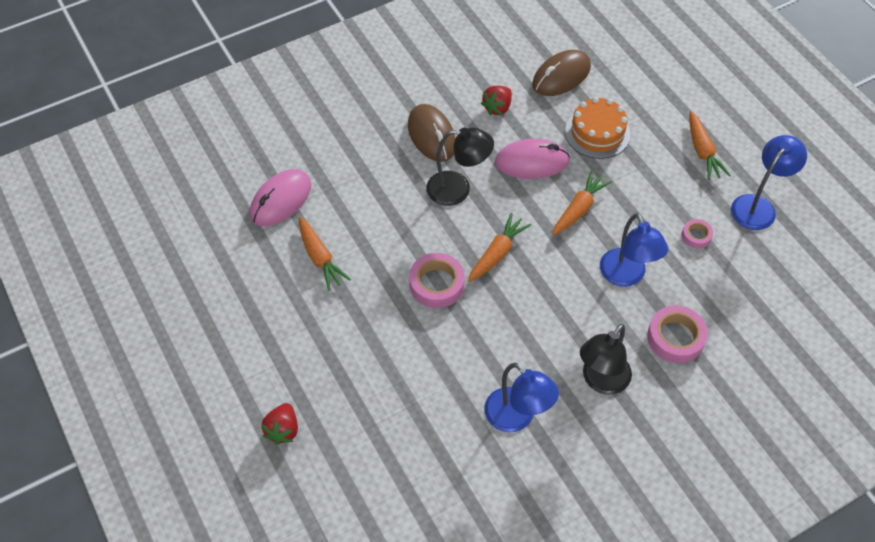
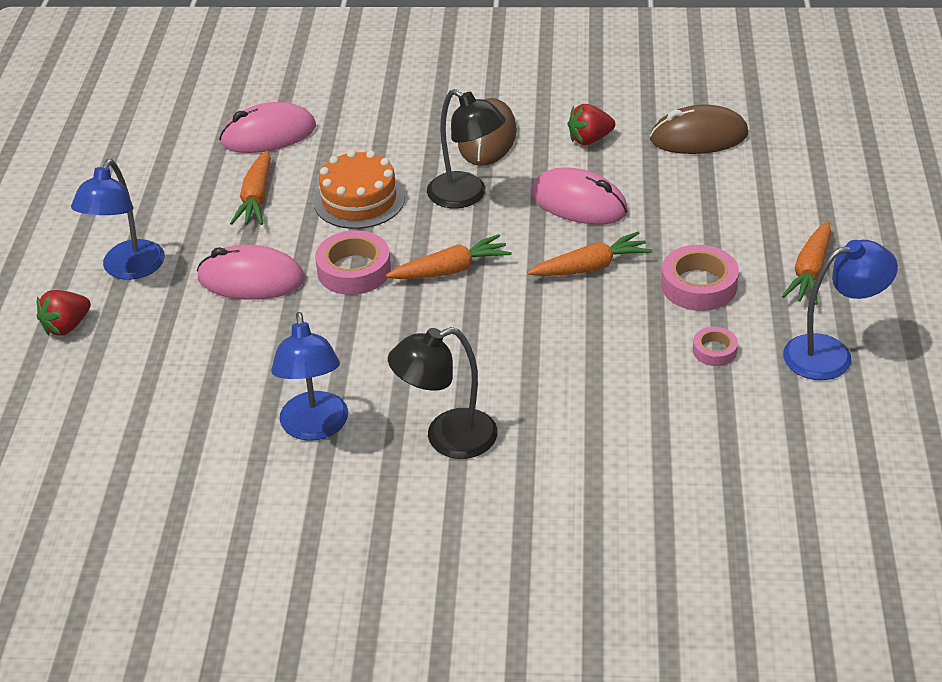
camera: 35 degrees right, 15 degrees down
(375, 326) = (251, 279): none -> pink mouse
(597, 133) = (689, 205): orange cake -> orange cake (359, 200)
(626, 276) = (583, 353): blue lamp -> blue lamp (128, 269)
(675, 338) = (582, 438): pink tape -> pink tape (698, 285)

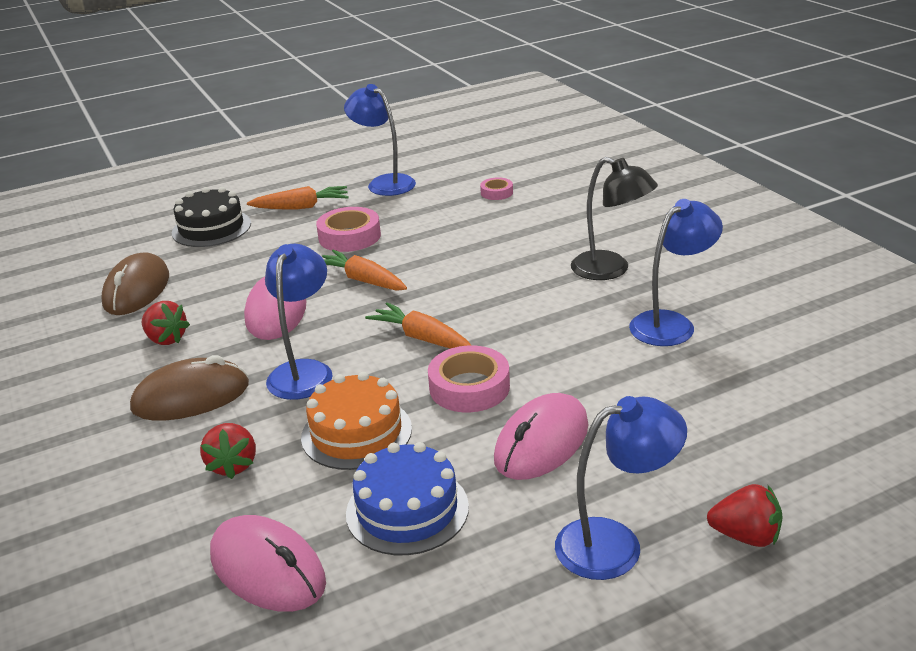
camera: 120 degrees left, 10 degrees down
(251, 279) = (542, 442): pink mouse -> pink mouse turned 60 degrees clockwise
(256, 198) = (407, 510): orange carrot -> blue cake
(382, 141) = (233, 465): none -> red strawberry
(466, 196) = (304, 371): black lamp -> blue lamp
(698, 137) = (137, 290): brown mouse -> brown mouse turned 45 degrees clockwise
(714, 350) = (417, 214): pink tape -> pink tape (496, 193)
(805, 201) = (211, 228): none -> black cake

